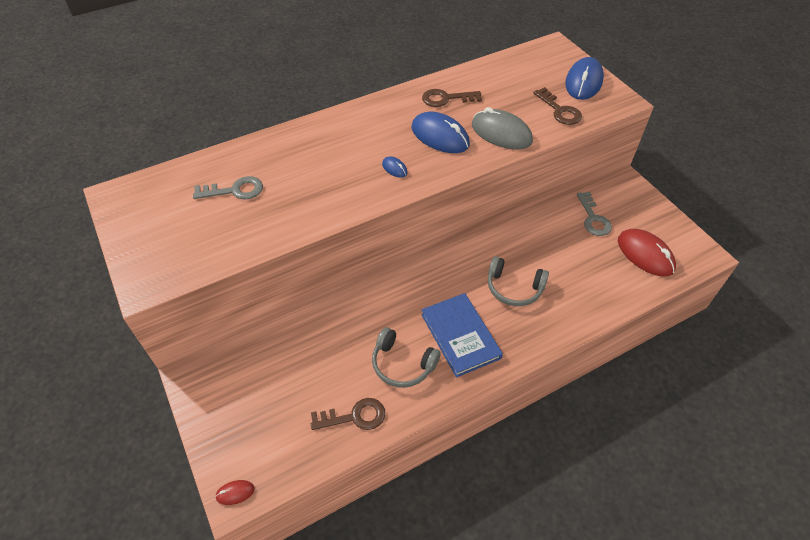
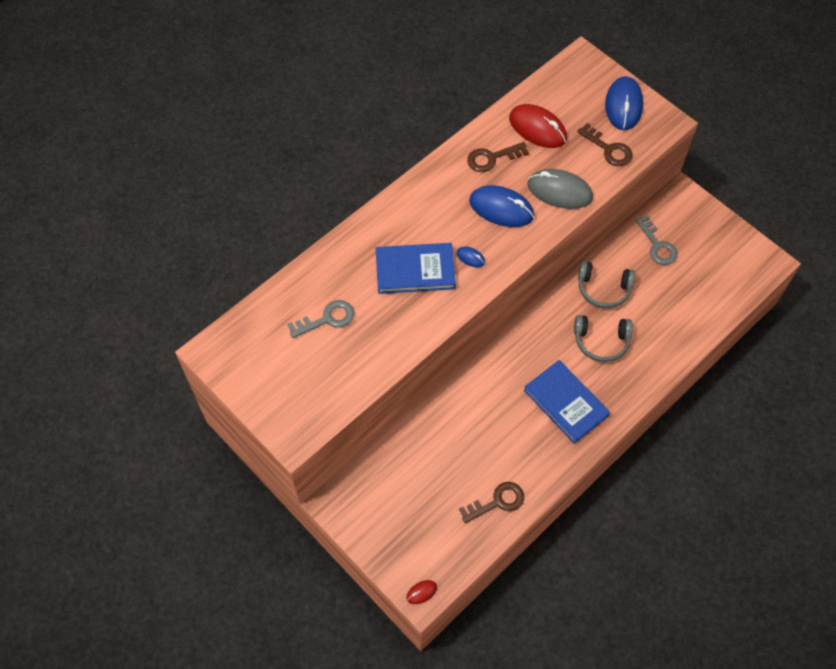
camera: 15 degrees left, 10 degrees up
(337, 168) = (415, 270): none -> blue book
(402, 364) = (522, 443): grey headphones -> grey headphones (603, 289)
(645, 254) = (714, 275): red mouse -> red mouse (537, 128)

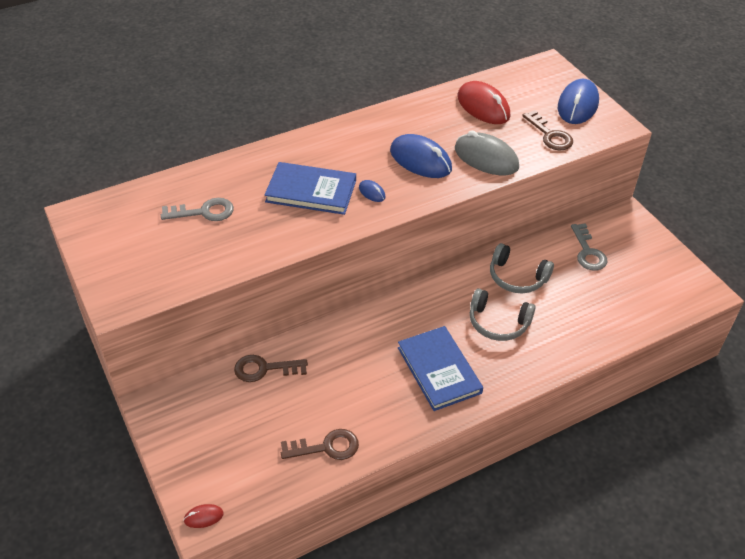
camera: 15 degrees right, 15 degrees down
(492, 158) = (428, 120): brown key -> brown key (264, 369)

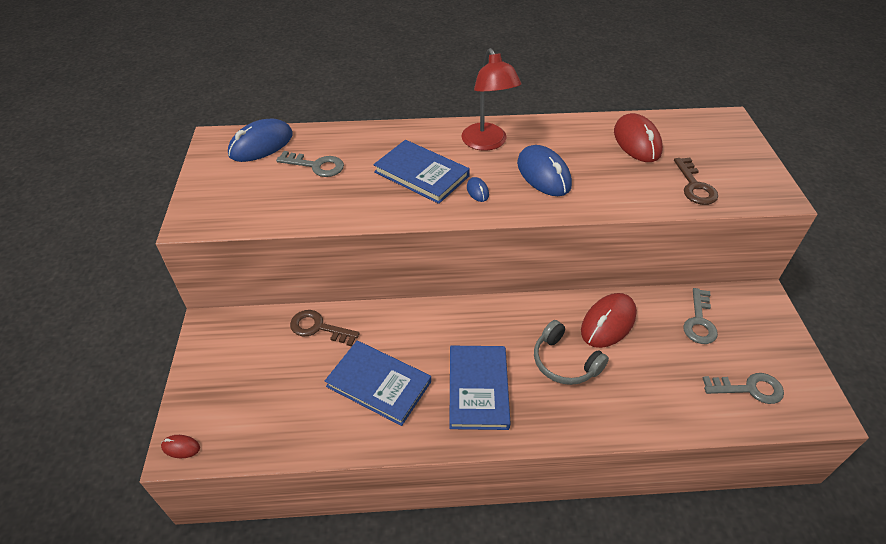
camera: 25 degrees right, 0 degrees up
(326, 447) = (327, 424): brown key -> none
(351, 397) = (378, 384): none -> blue book
(353, 144) = (487, 143): none -> red lamp
(486, 158) = (612, 190): grey mouse -> none
(517, 277) = (608, 323): grey headphones -> red mouse
(577, 105) = (742, 165): blue mouse -> blue mouse (261, 145)
(648, 294) = (749, 389): none -> grey key

